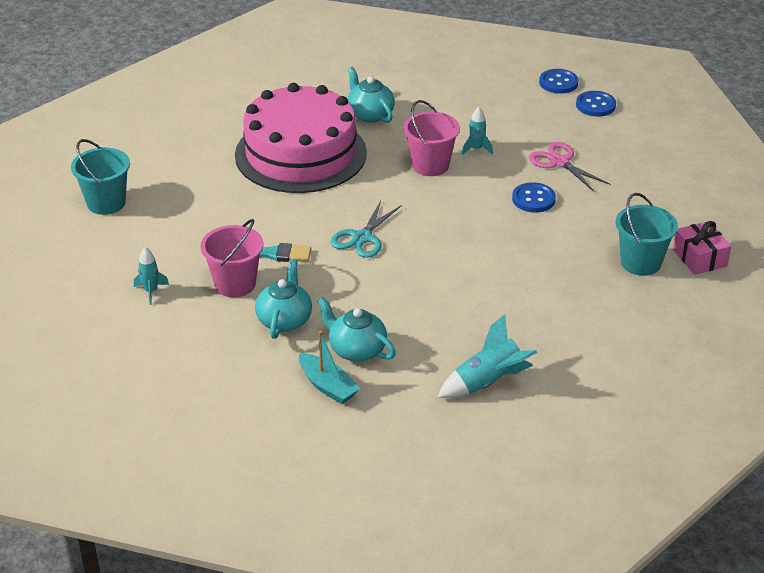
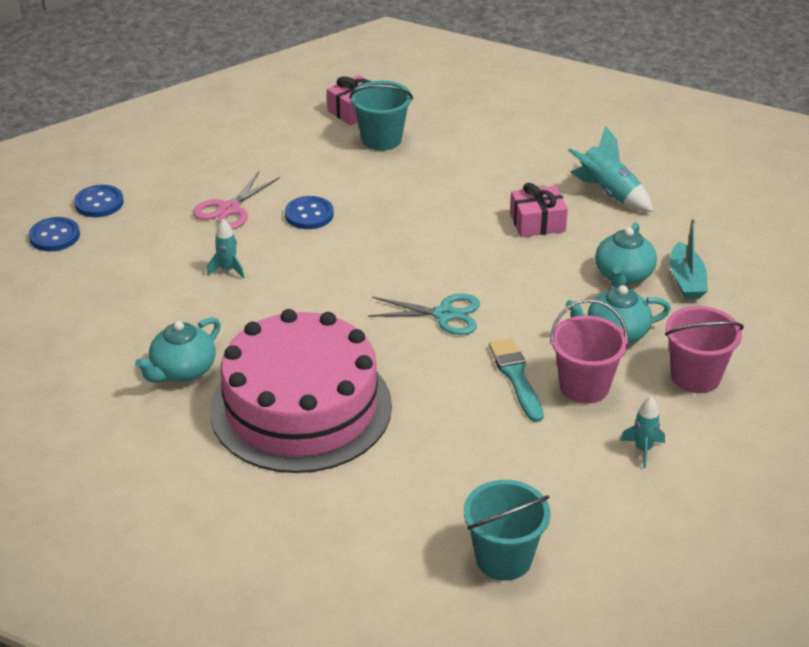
camera: 110 degrees left, 0 degrees up
(327, 386) = (686, 280): turquoise boat -> turquoise boat turned 150 degrees clockwise
(430, 165) = (277, 296): pink bucket -> pink bucket (695, 376)
(461, 322) = (537, 222): none -> pink gift

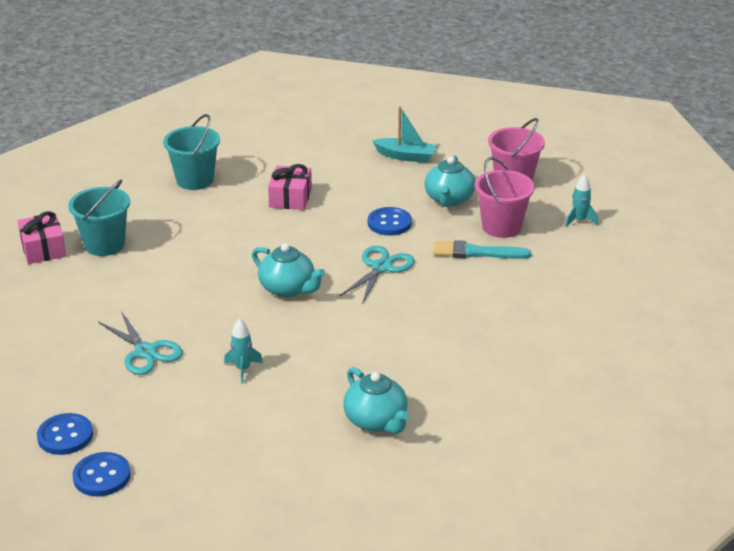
camera: 70 degrees left, 5 degrees down
(229, 209) = (145, 352): pink scissors -> turquoise scissors
(301, 407) = (460, 363): pink cake -> none
(309, 214) = (191, 307): blue button -> blue button (389, 223)
(503, 559) = (667, 303): turquoise bucket -> turquoise bucket (195, 180)
(608, 193) = (275, 158): turquoise rocket -> none
(623, 275) = (383, 179): turquoise teapot -> turquoise teapot (288, 288)

